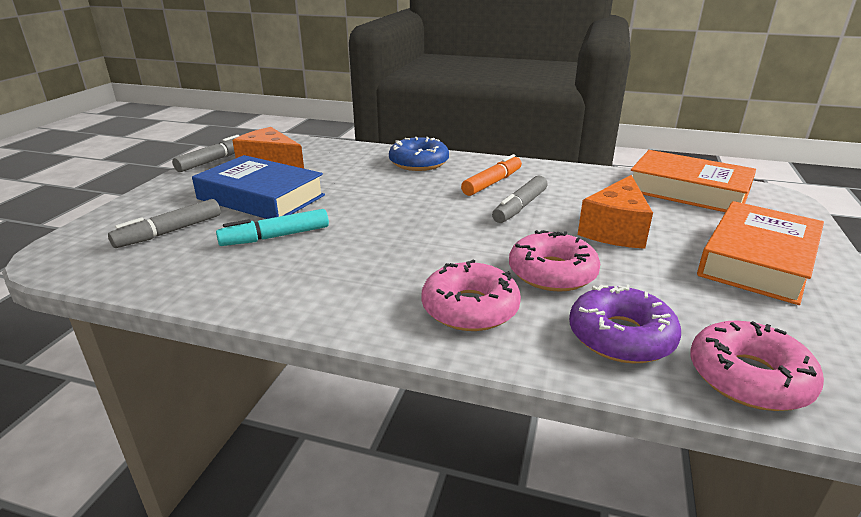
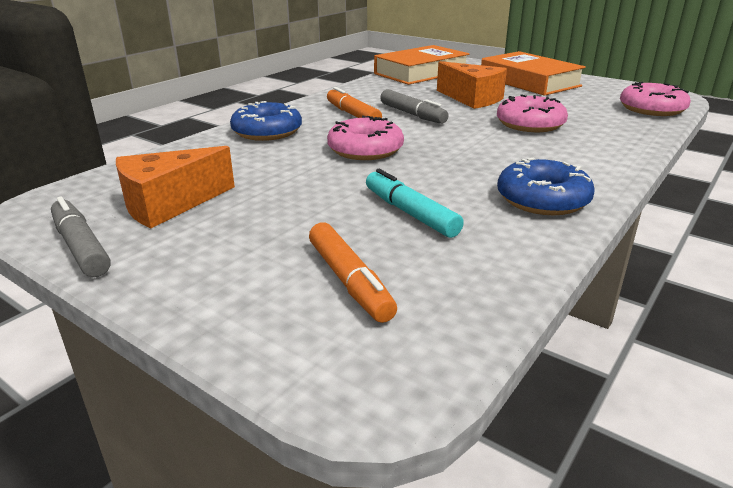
camera: 70 degrees left, 0 degrees up
(169, 232) = (349, 281): grey marker -> orange marker
(261, 197) = (282, 216): blue book -> none
(275, 237) = (410, 213): turquoise marker -> turquoise marker turned 150 degrees clockwise
(321, 292) = (542, 199): none -> blue donut
(470, 308) = (576, 153): pink donut -> pink donut (365, 150)
(621, 336) = (614, 123): purple donut -> none

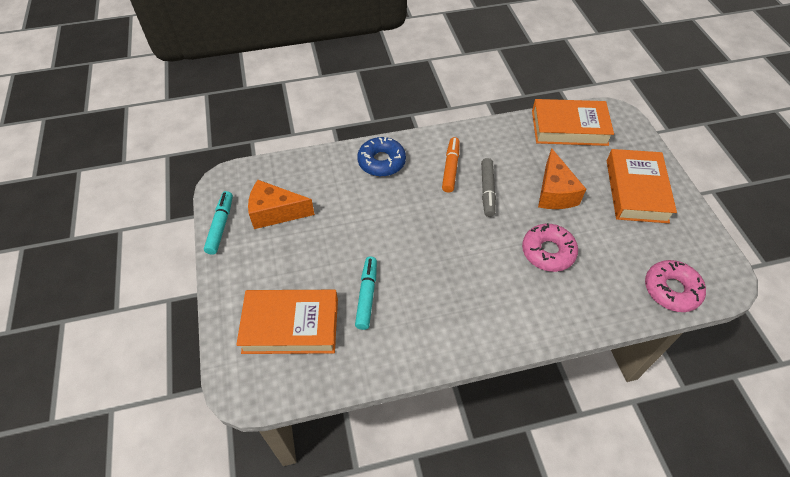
camera: 40 degrees right, 25 degrees up
(81, 247) = (220, 226): grey marker -> turquoise marker
(349, 281) = (291, 325): orange marker -> orange book
(365, 150) = (412, 218): pink donut -> none
(542, 199) = (444, 332): blue donut -> none

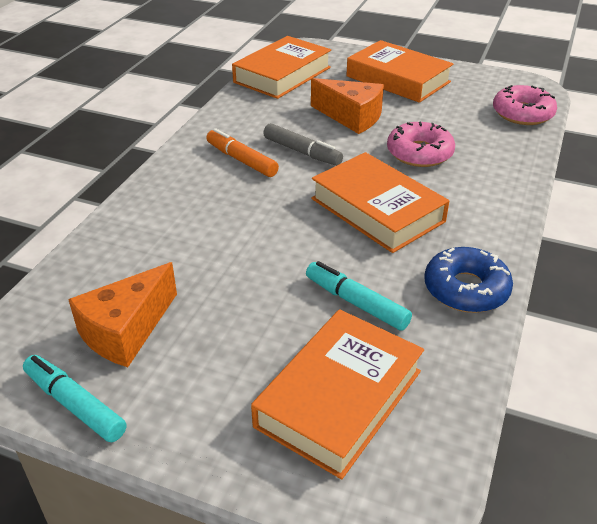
camera: 55 degrees left, 15 degrees down
(381, 162) = (166, 202): blue donut -> blue donut (466, 289)
(461, 261) = (377, 210): none -> orange book

